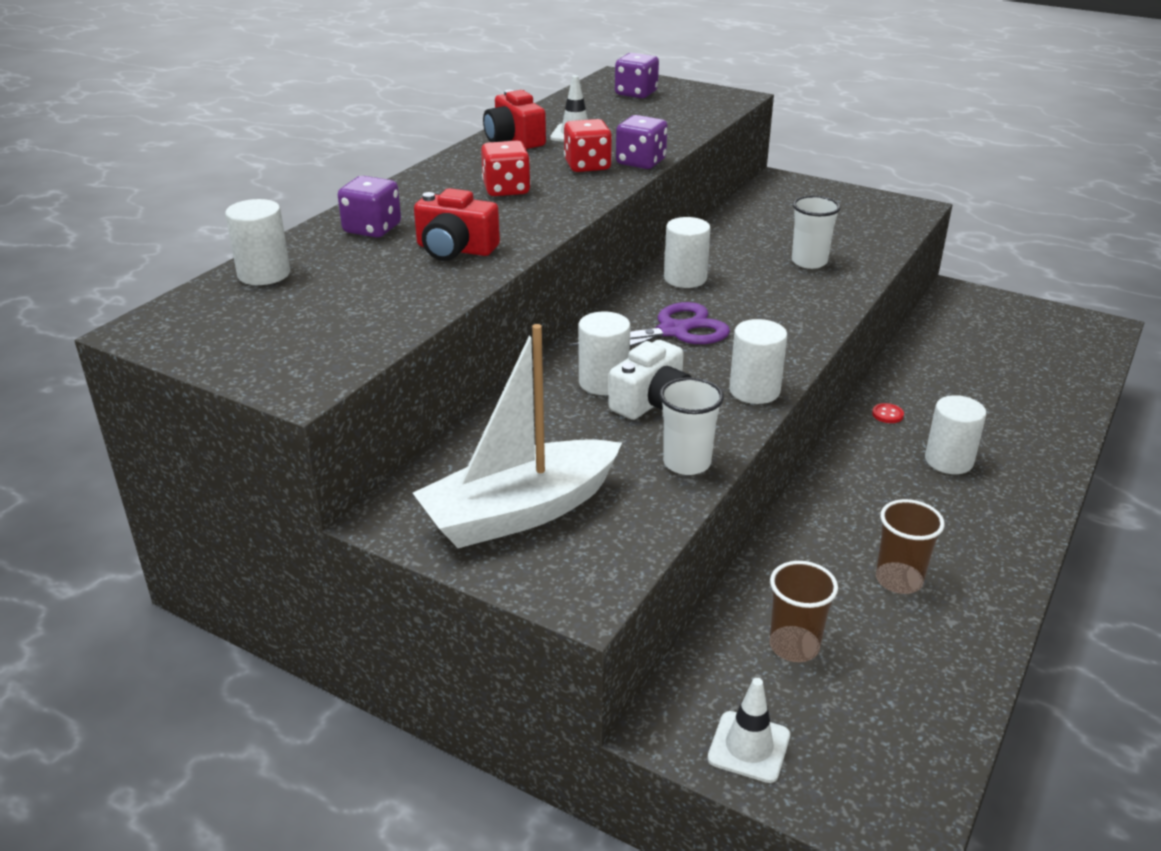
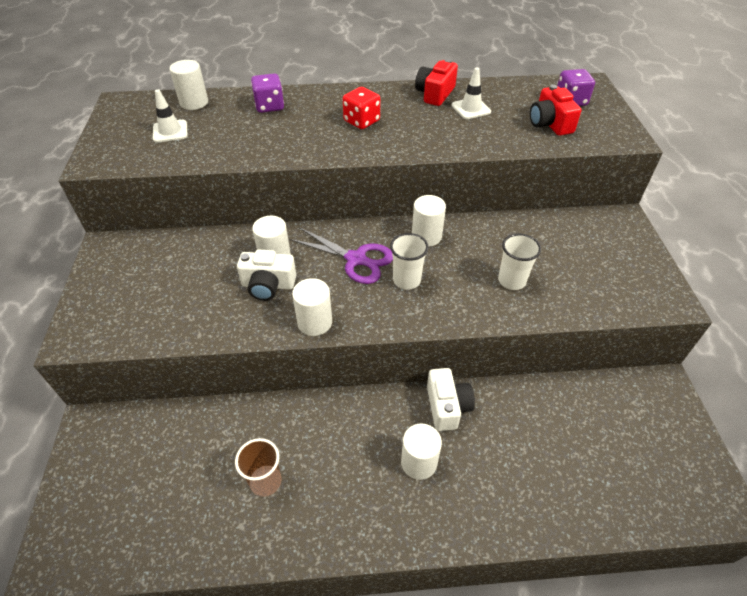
camera: 55 degrees right, 15 degrees up
(455, 249) = (268, 139): red camera -> red camera (550, 124)
(520, 512) = (131, 284): white boat -> none
(587, 166) = (428, 132): red dice -> none
(640, 162) = (458, 148): purple dice -> none
(687, 463) = (214, 326): white cup -> white cup (406, 280)
(749, 747) = (87, 465): white traffic cone -> white traffic cone (170, 131)
(794, 646) = (176, 452): brown cup -> none
(887, 414) = (447, 406): red button -> white camera

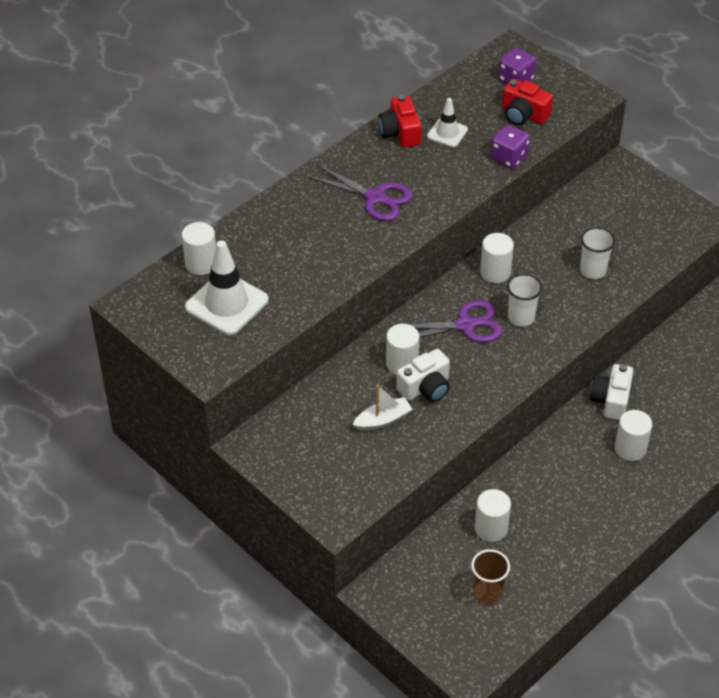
camera: 40 degrees left, 0 degrees up
(170, 131) = (226, 304): white traffic cone -> white traffic cone, size x1.77
(207, 288) = (383, 420): none -> white boat
(265, 481) = (546, 531): brown cup -> brown cup (487, 593)
(269, 106) = (276, 228): purple dice -> purple dice (509, 158)
(314, 322) = (494, 390): white cylinder -> white cylinder (491, 528)
(361, 121) = (375, 197): red dice -> purple scissors
(447, 406) = (611, 400): white camera -> white camera turned 120 degrees counterclockwise

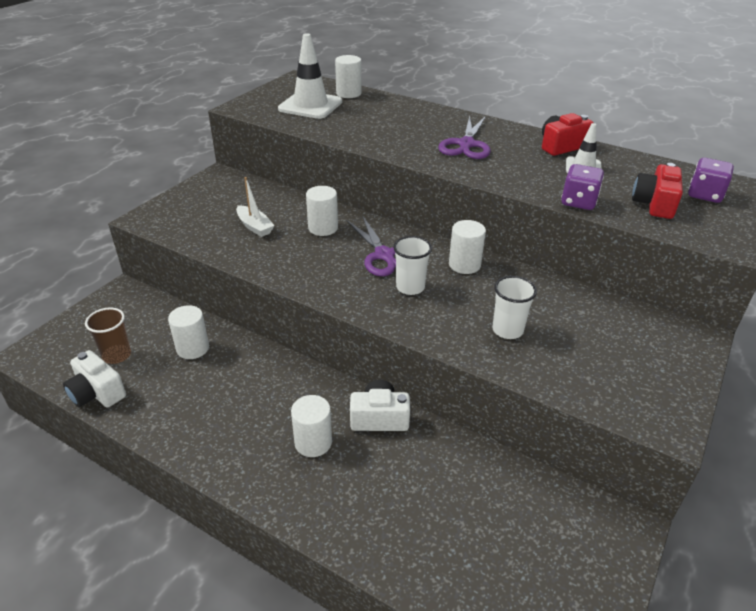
camera: 75 degrees right, 10 degrees down
(425, 387) = (298, 243): white camera -> white camera (97, 393)

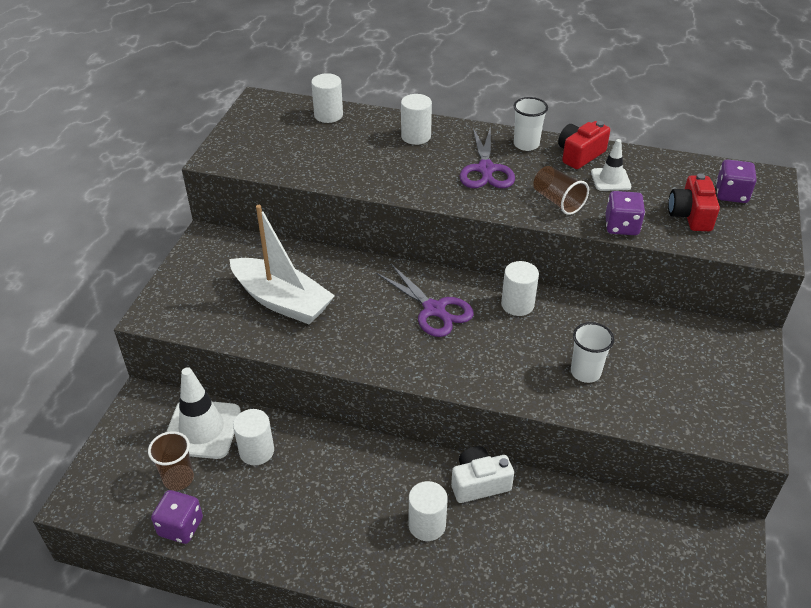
camera: 15 degrees left, 5 degrees up
(97, 393) = (181, 527): white camera -> purple dice
(254, 226) = (282, 301): white boat -> white boat, size x1.97
(310, 105) = (295, 141): white traffic cone -> white traffic cone (202, 429)
(323, 228) = (356, 288): white cylinder -> white cylinder (416, 136)
(410, 287) = (475, 343): white cup -> white cup (526, 144)
(523, 175) = (557, 201): none -> brown cup

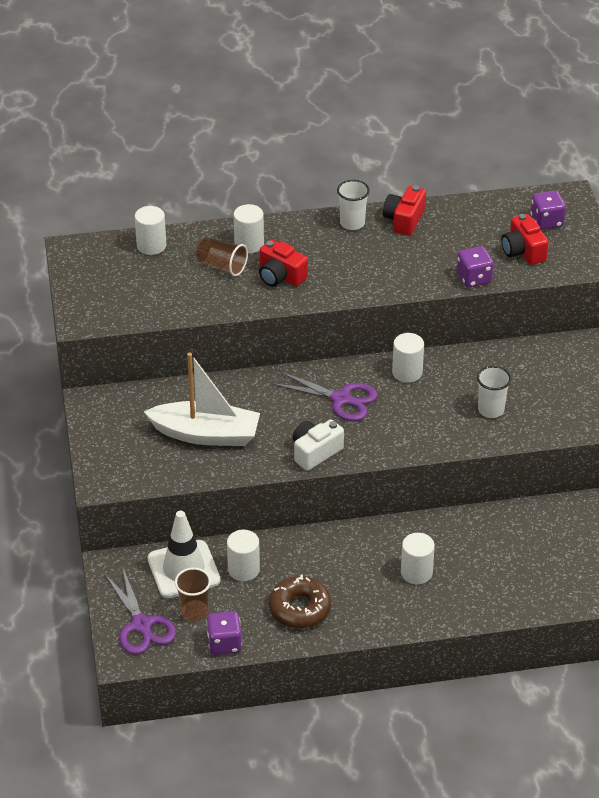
camera: 25 degrees left, 0 degrees up
(281, 517) = (300, 608): none -> brown donut
(425, 171) = (280, 276): none -> red camera
(479, 483) = (438, 529): white camera -> white camera (315, 452)
(486, 169) = (332, 259): purple scissors -> purple scissors (141, 625)
(557, 201) = (410, 271): brown cup -> brown cup (222, 266)
(610, 179) = (443, 237): white traffic cone -> none

